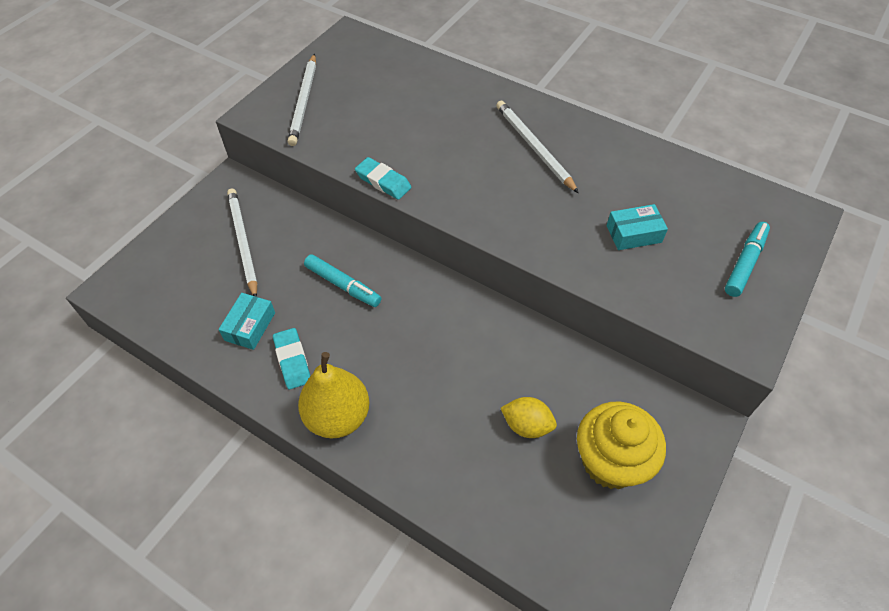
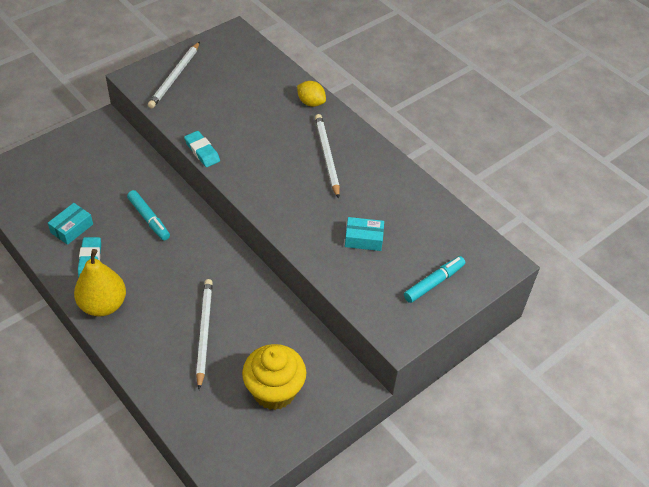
camera: 15 degrees right, 5 degrees down
(243, 242) = (93, 169): white pencil -> white pencil (204, 332)
(526, 425) = (229, 350): yellow lemon -> yellow lemon (311, 103)

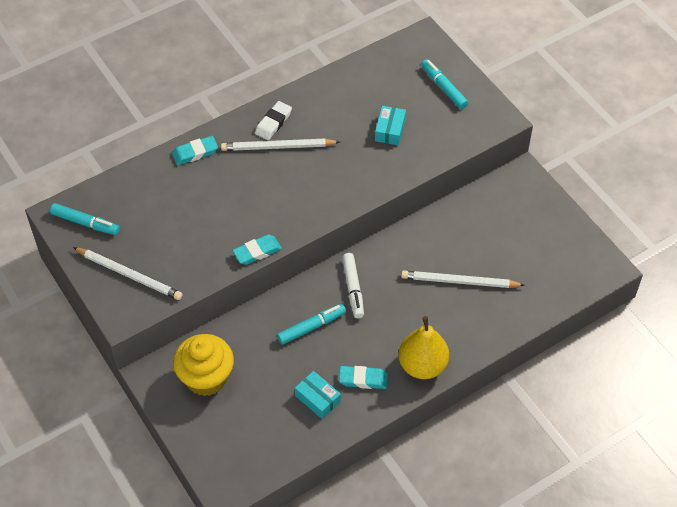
camera: 80 degrees left, 5 degrees up
(193, 246) = (353, 288): none -> white marker
(227, 47) = (85, 223): none -> turquoise marker
(274, 391) = (524, 232): yellow cupcake -> yellow cupcake (206, 378)
(311, 103) = (195, 153): yellow lemon -> turquoise eraser
(356, 151) = (273, 123): none -> white eraser

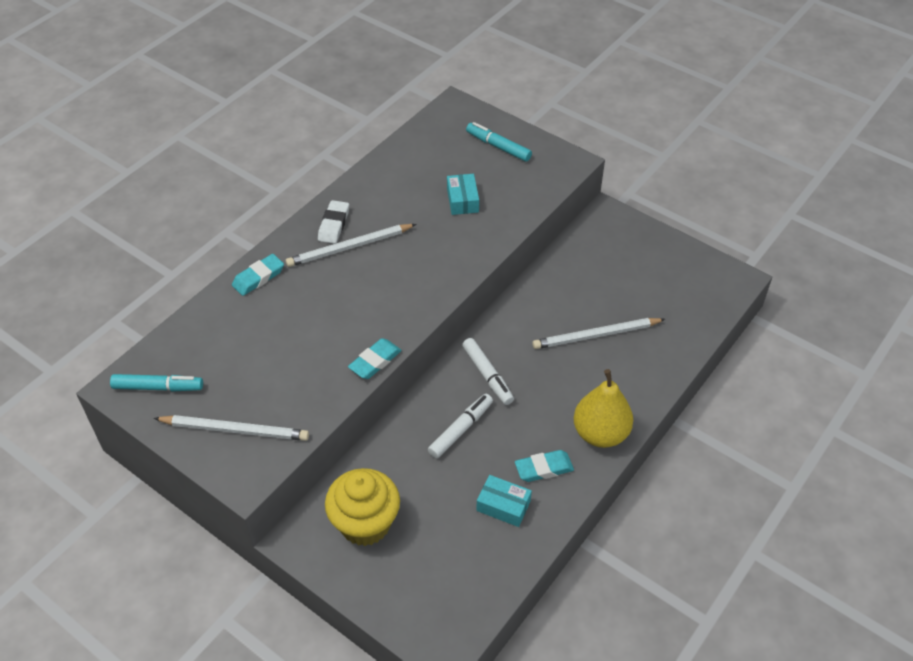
camera: 20 degrees left, 5 degrees down
(311, 327) = (460, 429): turquoise marker -> white marker

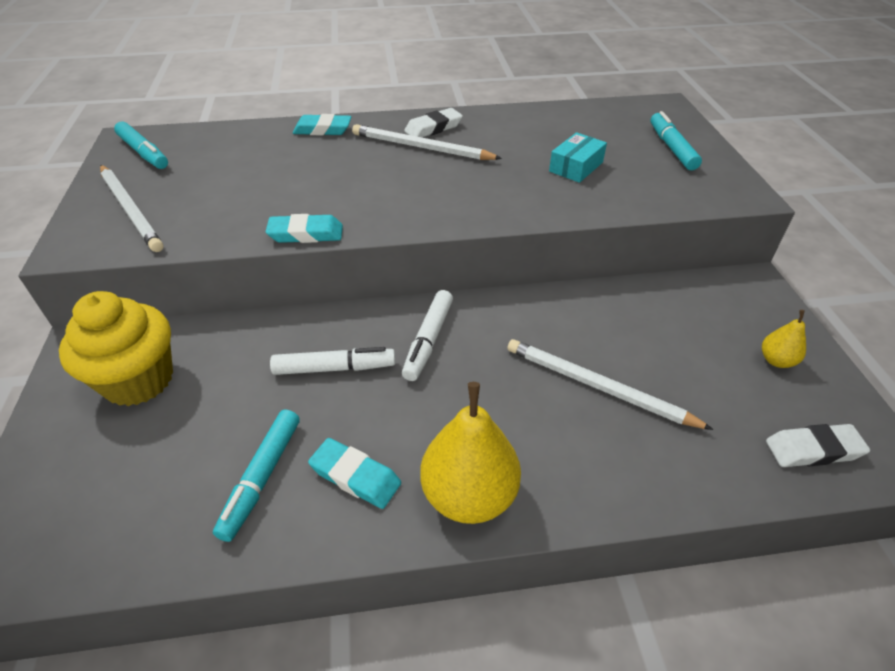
camera: 45 degrees right, 5 degrees down
(503, 506) = (262, 477): turquoise box -> turquoise marker
(656, 258) = (776, 360): none -> yellow pear
(708, 297) = (813, 450): none -> white eraser

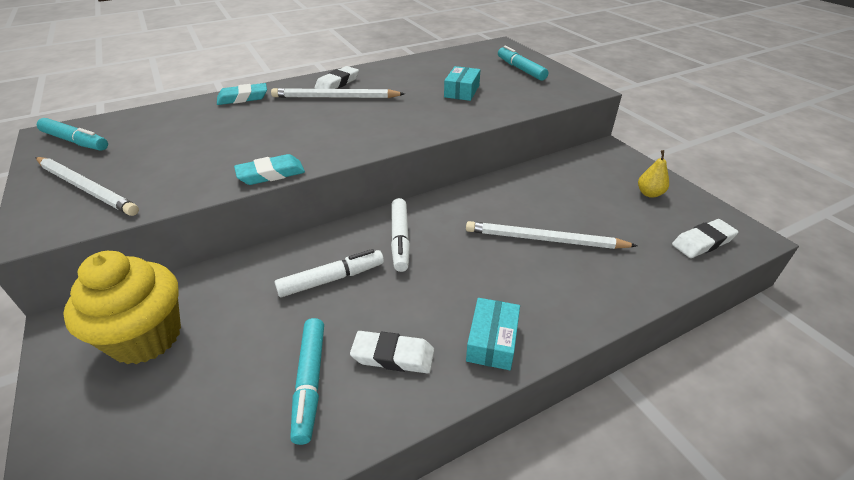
camera: 20 degrees left, 5 degrees down
(355, 476) = (393, 356): turquoise eraser -> white eraser
(469, 495) = (492, 341): yellow pear -> turquoise box

